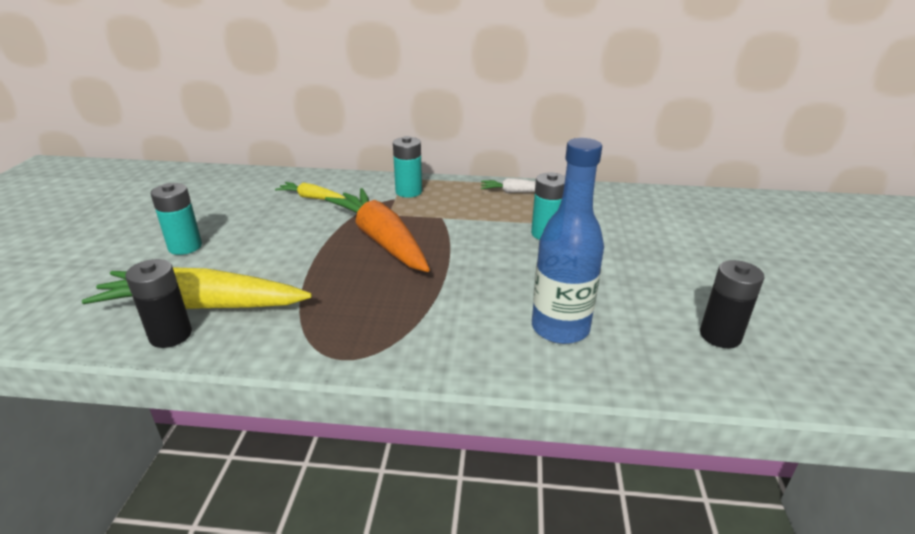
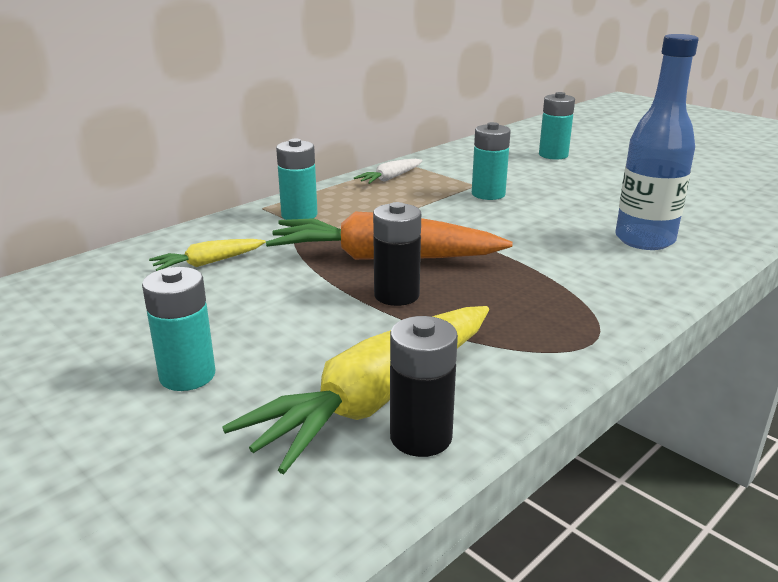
camera: 50 degrees left, 5 degrees down
(684, 229) = (553, 155): none -> turquoise battery
(720, 336) = (708, 199): black battery -> black battery (396, 295)

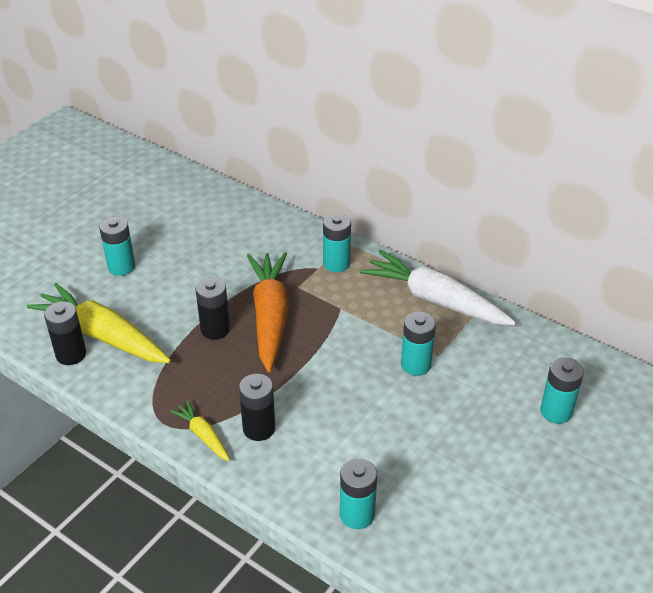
camera: 80 degrees right, 15 degrees up
(208, 263) = (248, 241): yellow carrot -> yellow carrot (203, 435)
(390, 178) = (435, 300): white carrot -> white carrot, size x2.10
(592, 276) = (259, 428): none -> black battery
(644, 240) = (335, 467): blue bottle -> none
(708, 235) = (357, 514): none -> turquoise battery

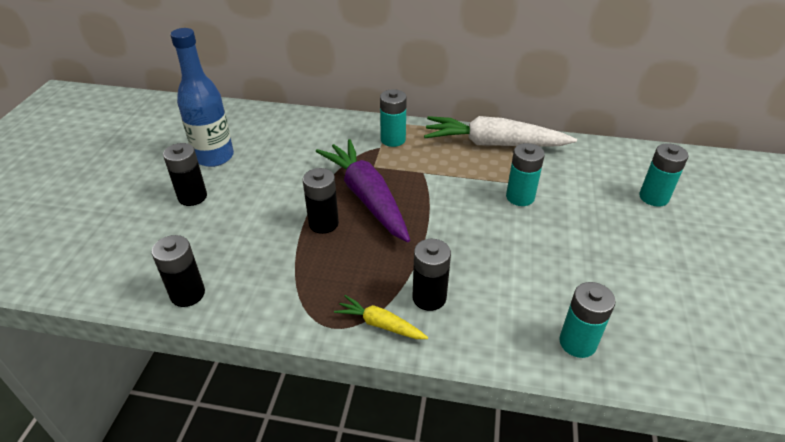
camera: 25 degrees left, 0 degrees up
(103, 335) = (212, 264): yellow carrot -> none
(121, 267) = (192, 197): turquoise battery -> black battery
(161, 232) = (214, 157): none -> blue bottle
(270, 316) = (367, 197): orange carrot -> purple carrot

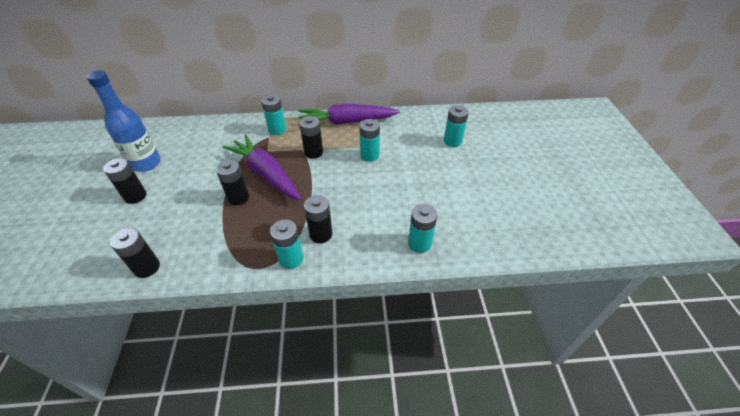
camera: 15 degrees left, 5 degrees up
(380, 324) = (291, 259): yellow carrot -> turquoise battery
(438, 179) = (313, 152): none -> black battery
(494, 144) = (347, 122): white carrot -> purple carrot

